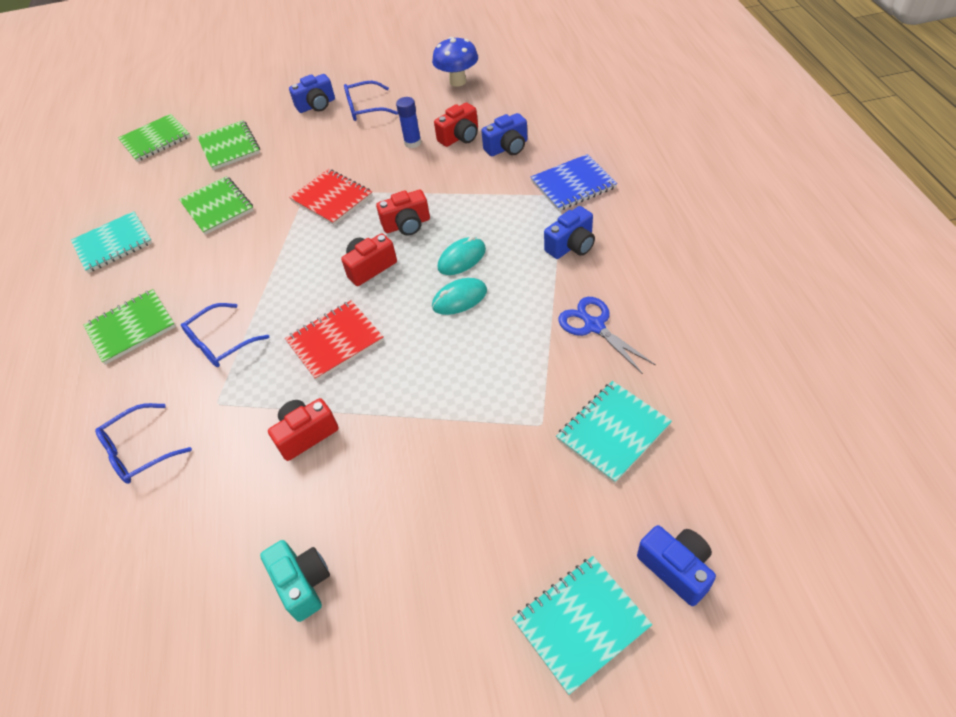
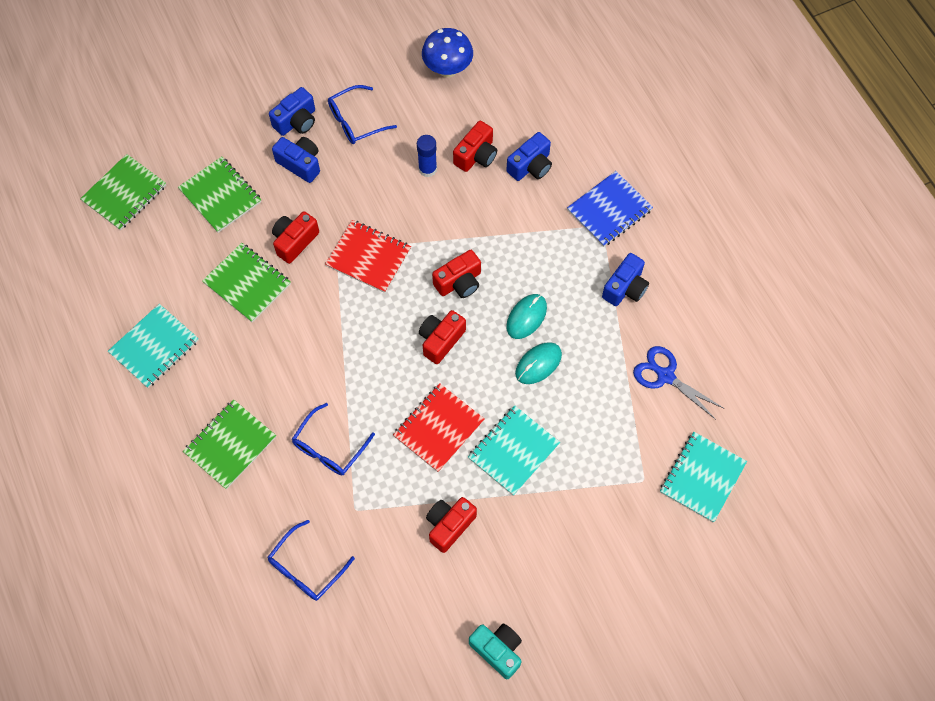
camera: 20 degrees left, 15 degrees up
(273, 182) = (295, 241): none -> red camera
(580, 623) = (711, 635): turquoise notebook -> turquoise notebook (513, 451)
(676, 568) = (769, 581): blue camera -> blue camera (300, 164)

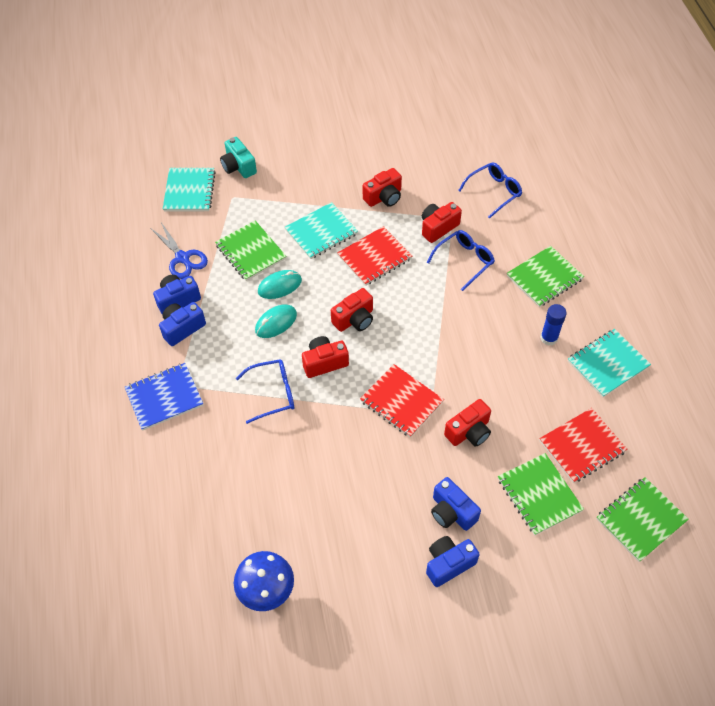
camera: 165 degrees left, 10 degrees down
(180, 250) = (582, 446): none -> red notebook
(247, 283) = (519, 402): green notebook -> green notebook (250, 252)
(355, 121) = (384, 549): blue glasses -> blue glasses (273, 393)
(427, 169) = (322, 477): blue glue stick -> blue glue stick (549, 338)
(476, 155) = (269, 480): red camera -> red camera (438, 228)
(497, 650) = (371, 128): turquoise camera -> turquoise camera (238, 167)
(530, 166) = (220, 457): blue camera -> blue camera (178, 300)
(702, 477) = (189, 191): turquoise notebook -> turquoise notebook turned 45 degrees counterclockwise

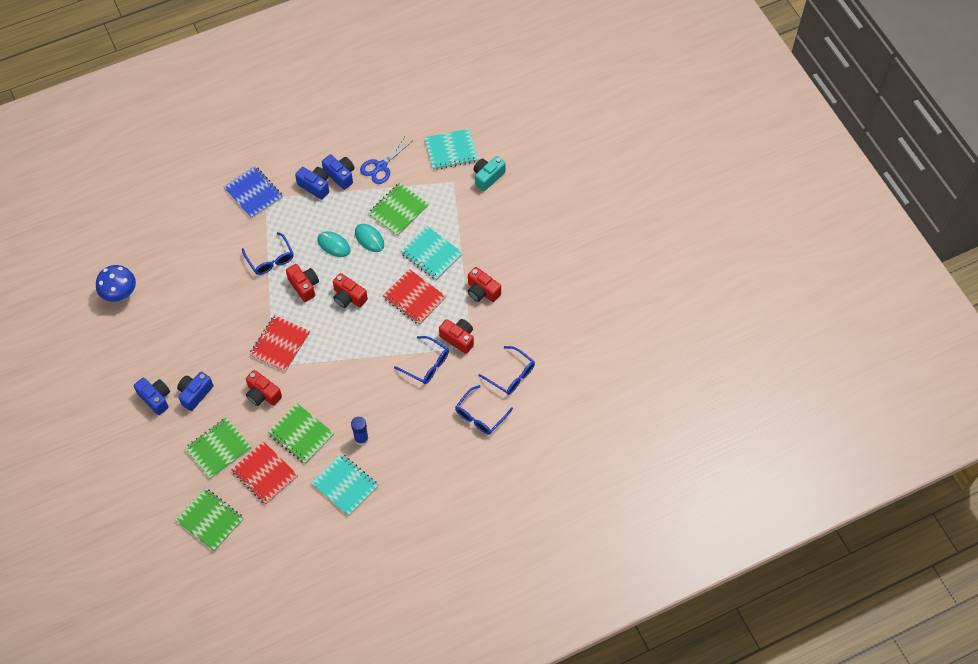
camera: 75 degrees right, 5 degrees up
(538, 226) = (480, 416): none -> blue glasses
(544, 278) = (423, 428): green notebook -> green notebook (301, 434)

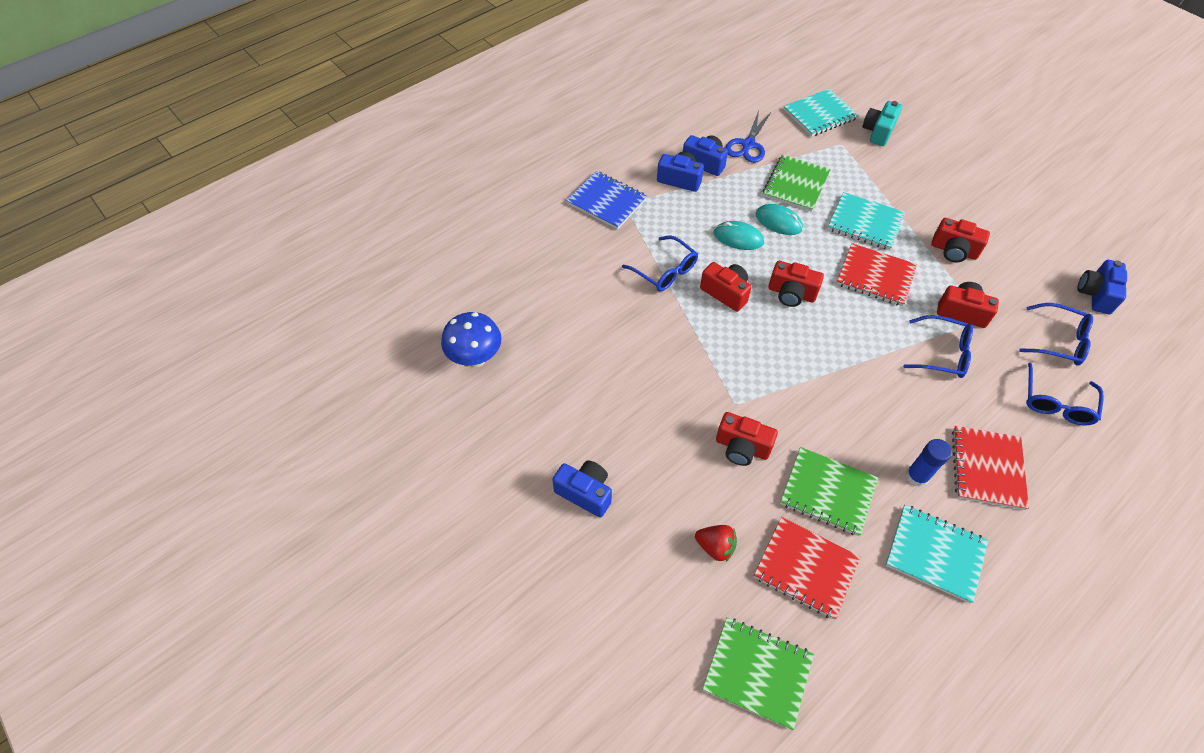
camera: 15 degrees left, 5 degrees down
(195, 394) = (642, 471): blue camera -> blue camera (1095, 294)
(218, 449) = (715, 547): green notebook -> red strawberry
(280, 344) = (731, 373): red notebook -> red notebook (987, 468)

